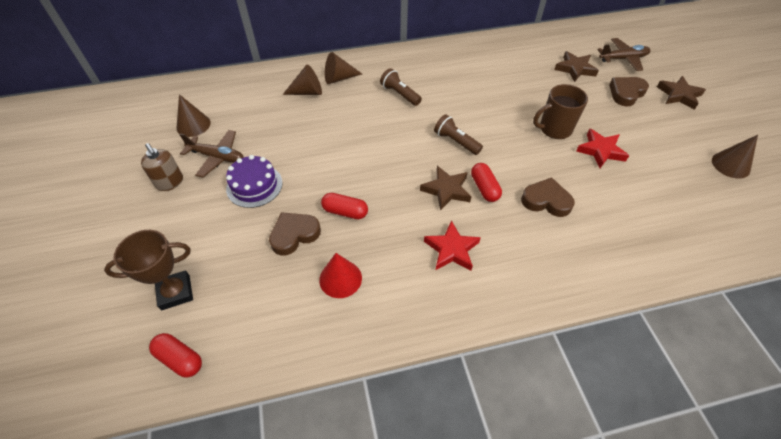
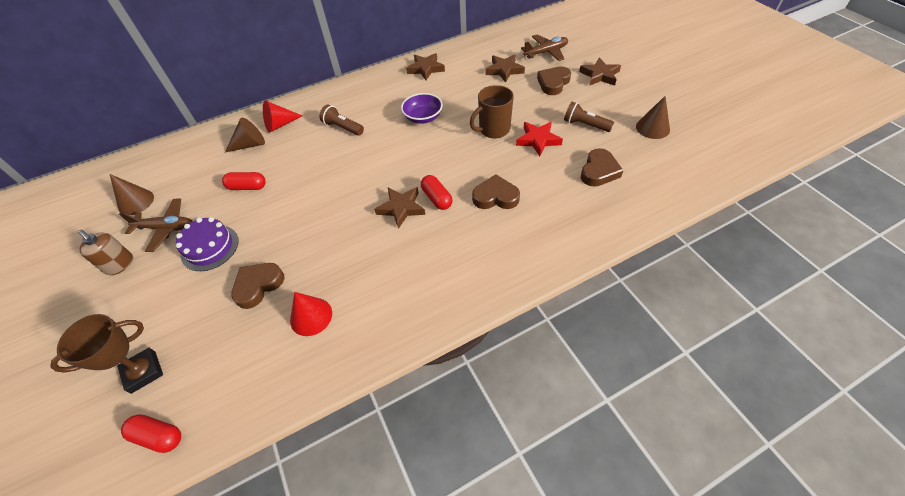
camera: 10 degrees left, 0 degrees up
(339, 78) = (280, 125): brown cone -> red cone
(345, 212) = (306, 251): red capsule -> red capsule (247, 187)
(451, 249) = (414, 262): red star -> none
(456, 141) = (403, 161): brown flashlight -> brown flashlight (585, 125)
(482, 101) = (423, 117): none -> purple bowl
(492, 51) = (425, 69): none -> brown star
(663, 199) = (599, 171): none -> brown heart

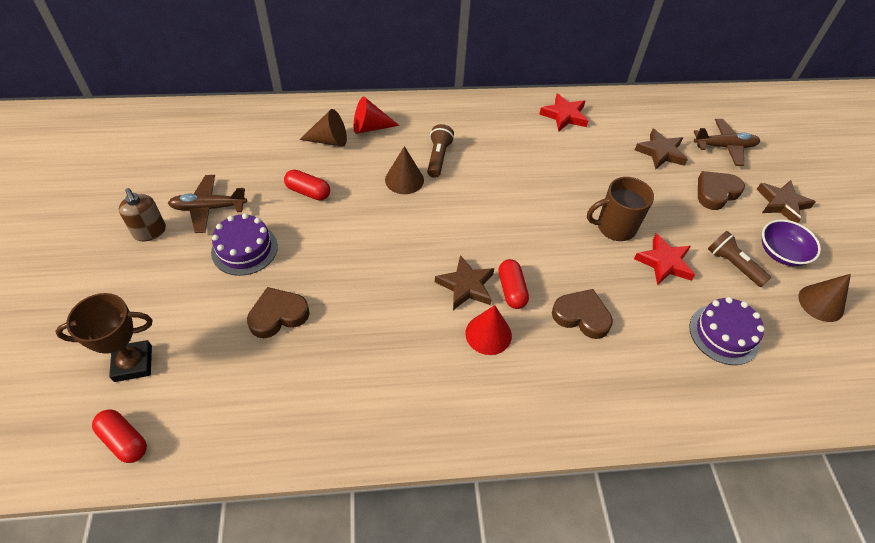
camera: 15 degrees right, 0 degrees up
(136, 202) = (189, 164): brown cone -> brown cone (404, 180)
(166, 228) = (209, 208): brown plane -> brown plane turned 150 degrees clockwise
(311, 316) = (319, 375): red cone -> red cone (488, 334)
(343, 127) = (438, 157): brown flashlight -> brown flashlight turned 45 degrees clockwise
(423, 117) = (536, 179): purple bowl -> purple bowl (781, 253)
(425, 69) = (564, 115): brown star -> red star
(599, 171) = (724, 334): brown heart -> purple cake

